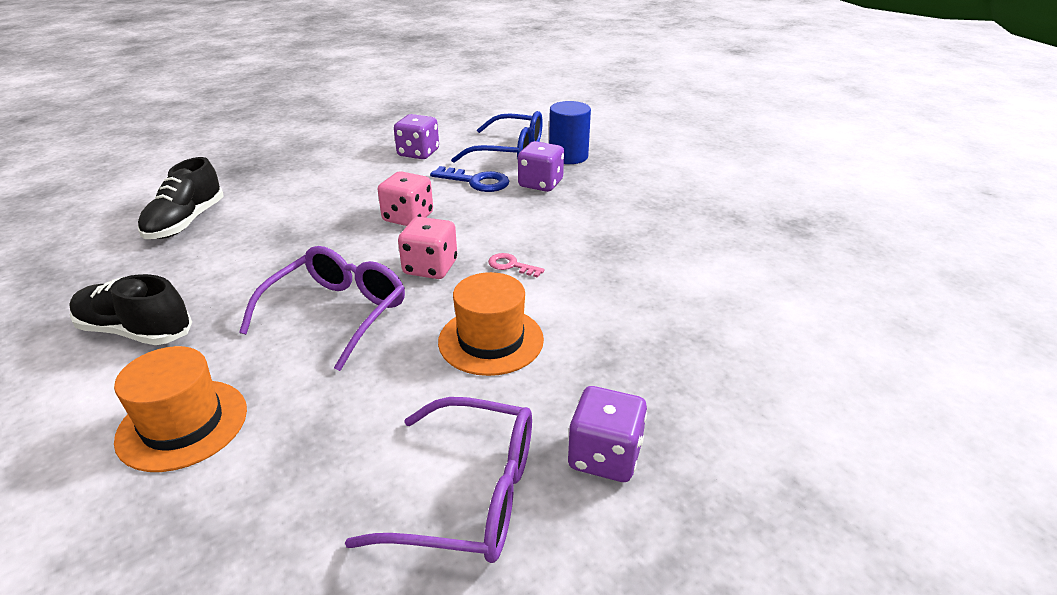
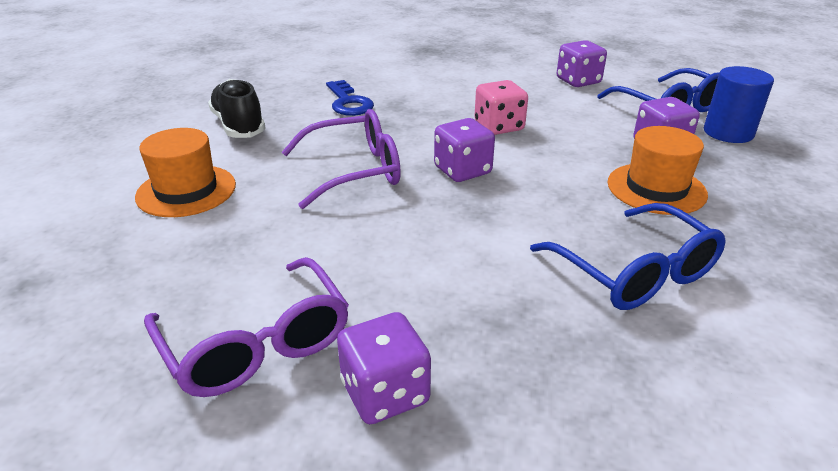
camera: 45 degrees right, 0 degrees up
(186, 222) = (350, 72): black shoe -> none
(430, 267) = (462, 170): pink dice -> purple dice
(476, 182) = (598, 121): blue key -> blue key (348, 102)
(491, 340) = (429, 247): orange hat -> orange hat (656, 188)
(511, 265) = (531, 200): pink key -> none
(636, 281) = (635, 273): none -> blue glasses

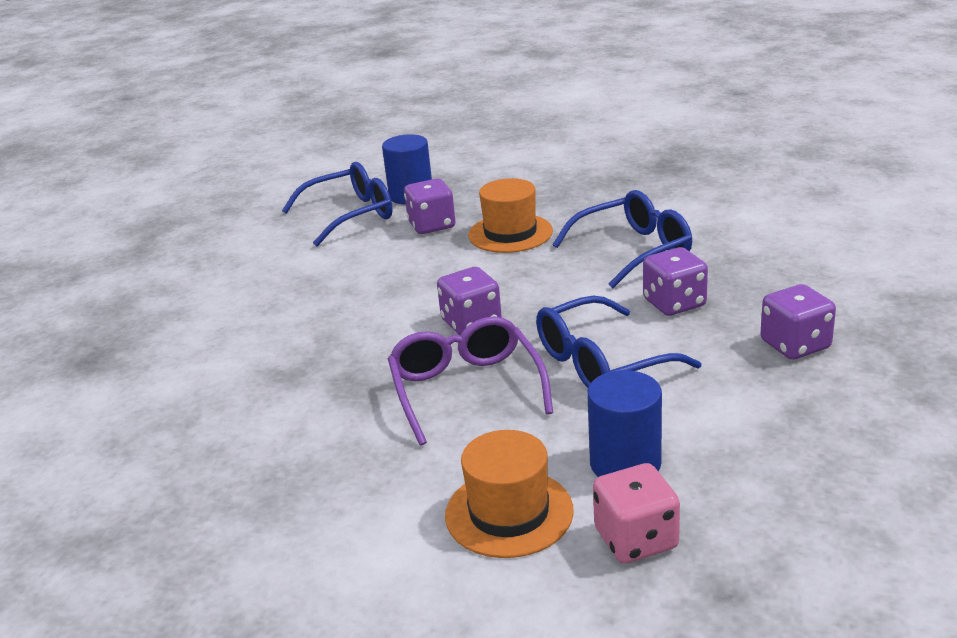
camera: 85 degrees left, 5 degrees down
(214, 245) = (625, 463): none -> blue cylinder
(239, 125) = (317, 505): black shoe -> none
(257, 344) = (766, 409): purple glasses -> none
(348, 102) = (266, 413): blue key -> none
(379, 238) = (601, 362): none -> blue glasses
(499, 126) = (371, 303): pink dice -> pink dice (636, 539)
(578, 81) = (262, 255): purple dice -> purple dice (674, 303)

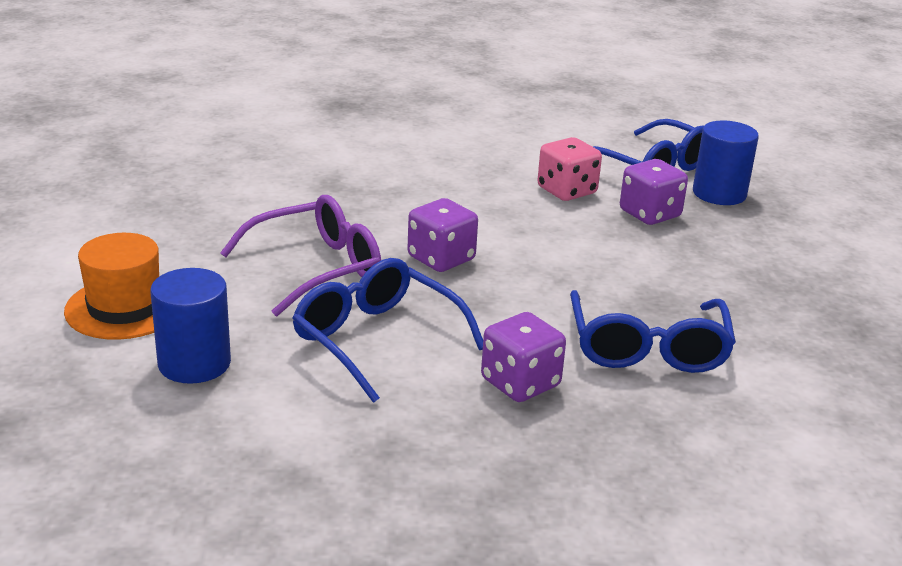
camera: 70 degrees right, 0 degrees up
(510, 233) = (653, 262): orange hat -> none
(634, 250) = (647, 348): blue glasses -> blue glasses turned 45 degrees clockwise
(636, 539) = (79, 374): pink dice -> pink dice (566, 191)
(795, 345) = (441, 477): purple dice -> none

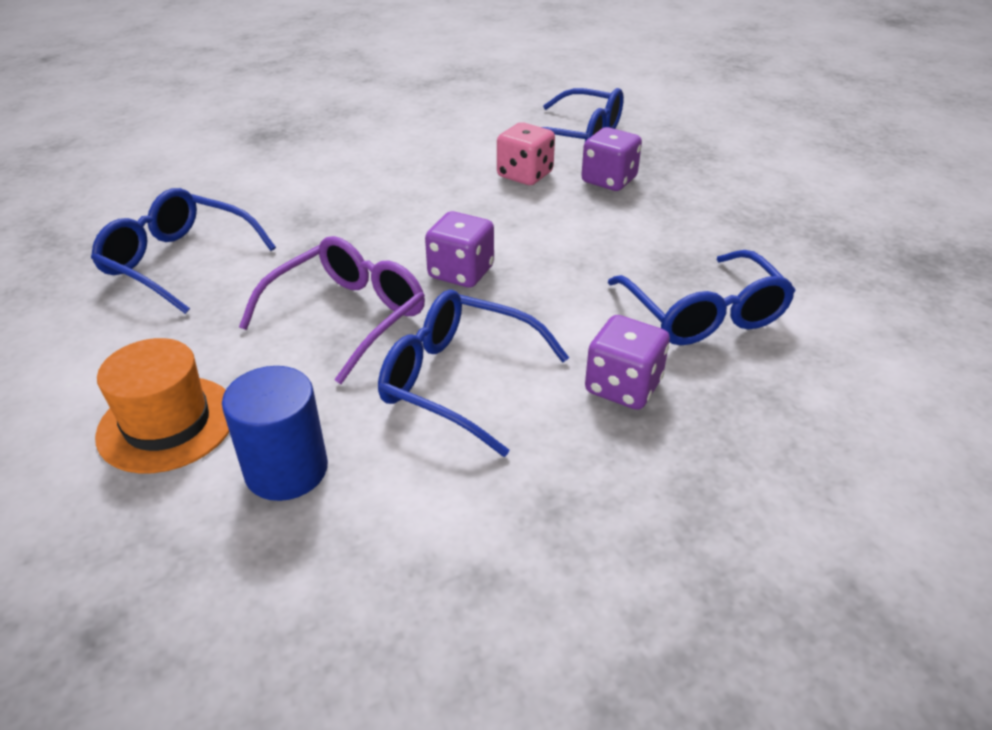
camera: 20 degrees left, 10 degrees up
(203, 193) = (178, 261): none -> blue glasses
(719, 193) = (649, 148): blue cylinder -> none

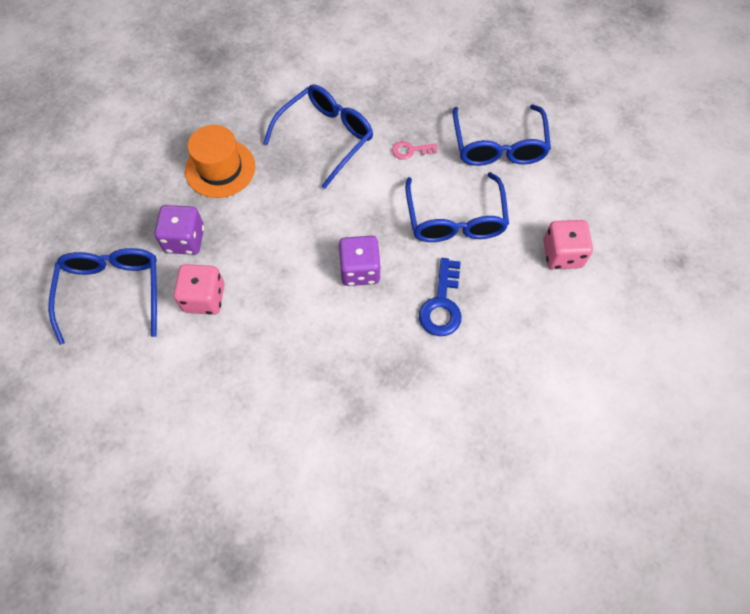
camera: 120 degrees left, 25 degrees up
(167, 423) = (579, 329): orange hat -> orange hat (220, 168)
(178, 261) = (460, 455): blue glasses -> blue glasses (498, 146)
(286, 470) = (562, 254): blue cylinder -> pink dice
(348, 316) = (442, 304): purple glasses -> blue key
(623, 387) = (410, 150): purple dice -> pink key

